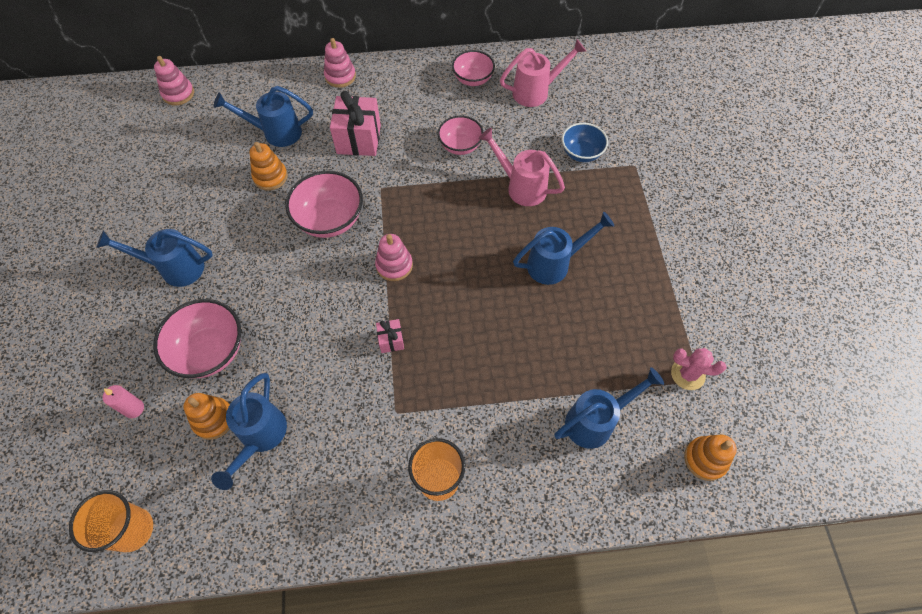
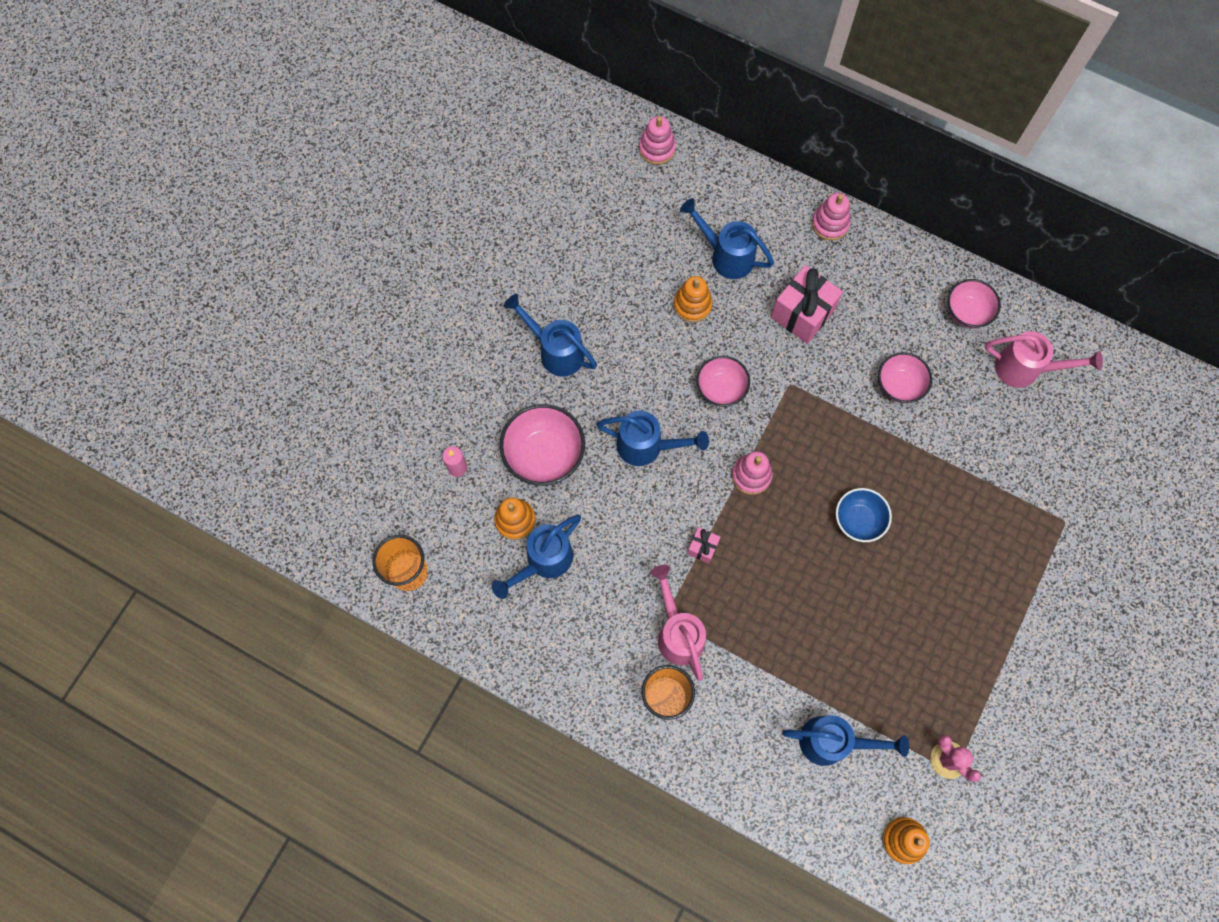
camera: 35 degrees right, 10 degrees up
(330, 220) = (721, 389): pink bowl -> pink bowl, size x0.65
(521, 187) = (929, 470): pink watering can -> pink watering can (678, 633)
(554, 264) = (903, 572): blue watering can -> blue watering can (647, 446)
(581, 153) = (1019, 472): blue bowl -> blue bowl (858, 520)

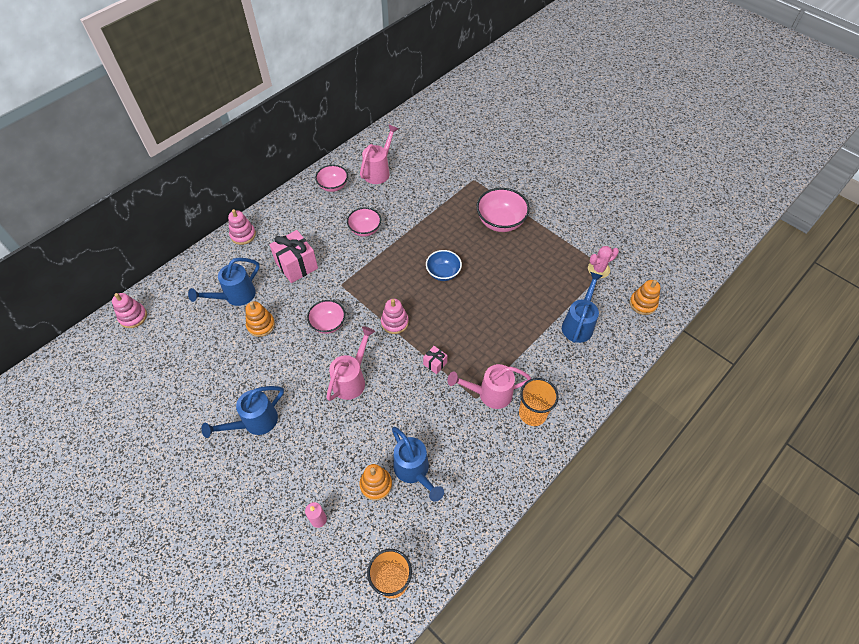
camera: 75 degrees left, 15 degrees down
(544, 455) = (332, 451): pink bowl -> pink bowl (500, 222)
(647, 446) = (352, 379): blue watering can -> pink watering can

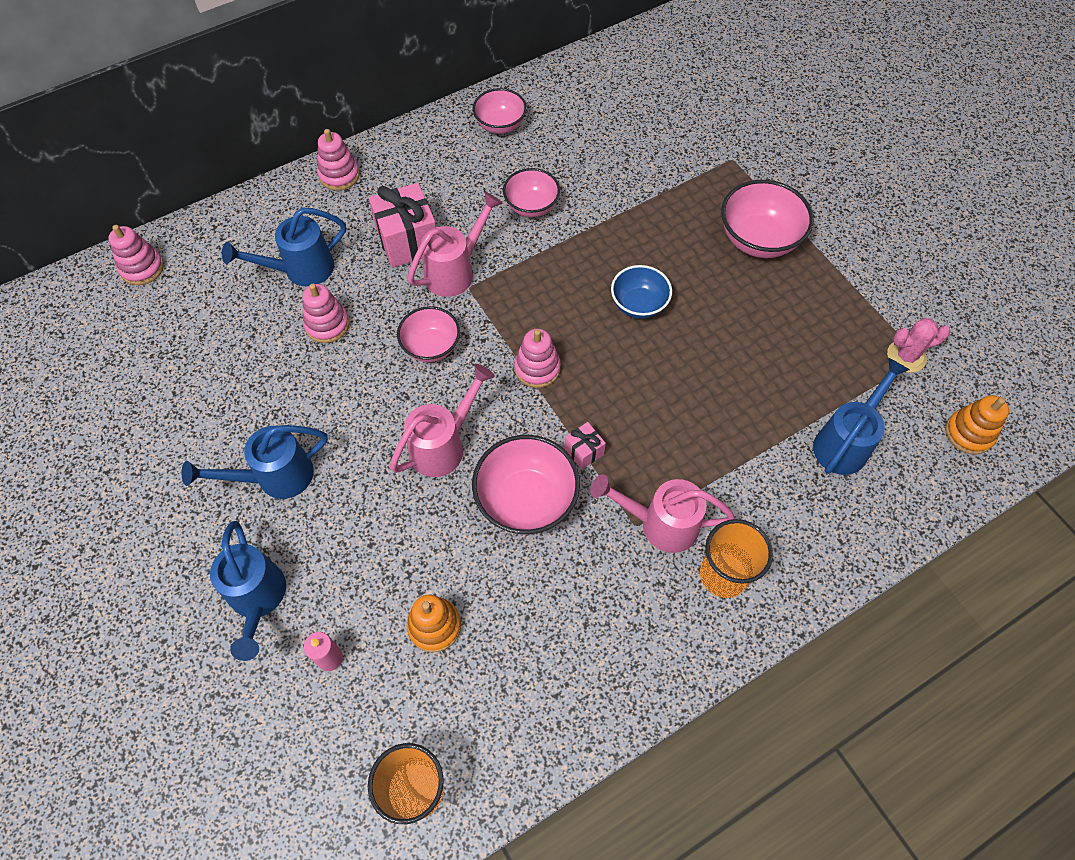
camera: 15 degrees right, 5 degrees up
(261, 325) = (327, 324): orange stacking toy -> pink stacking toy
(379, 171) = (580, 115): pink watering can -> pink watering can (455, 271)
(409, 399) = (526, 500): none -> pink bowl
(414, 471) = (501, 620): blue watering can -> blue watering can (258, 599)

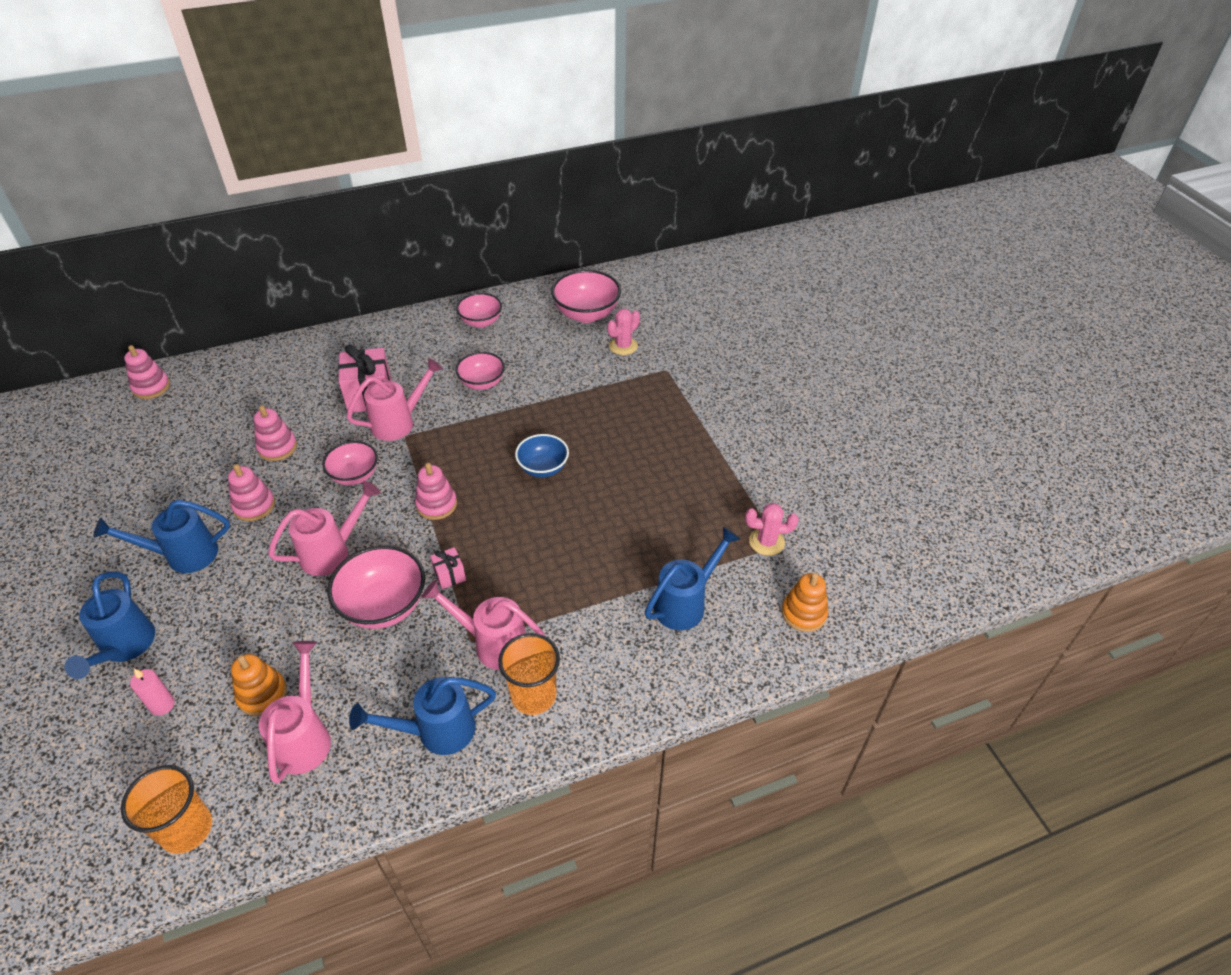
camera: 10 degrees right, 15 degrees down
(301, 270) = (274, 405): blue watering can -> blue watering can (437, 731)
(339, 175) = (336, 341): pink stacking toy -> pink stacking toy (254, 506)
(500, 665) = (305, 737): none -> pink watering can
(674, 135) = (623, 346): none -> pink cactus
(758, 239) = (666, 433): pink bowl -> pink bowl (586, 314)

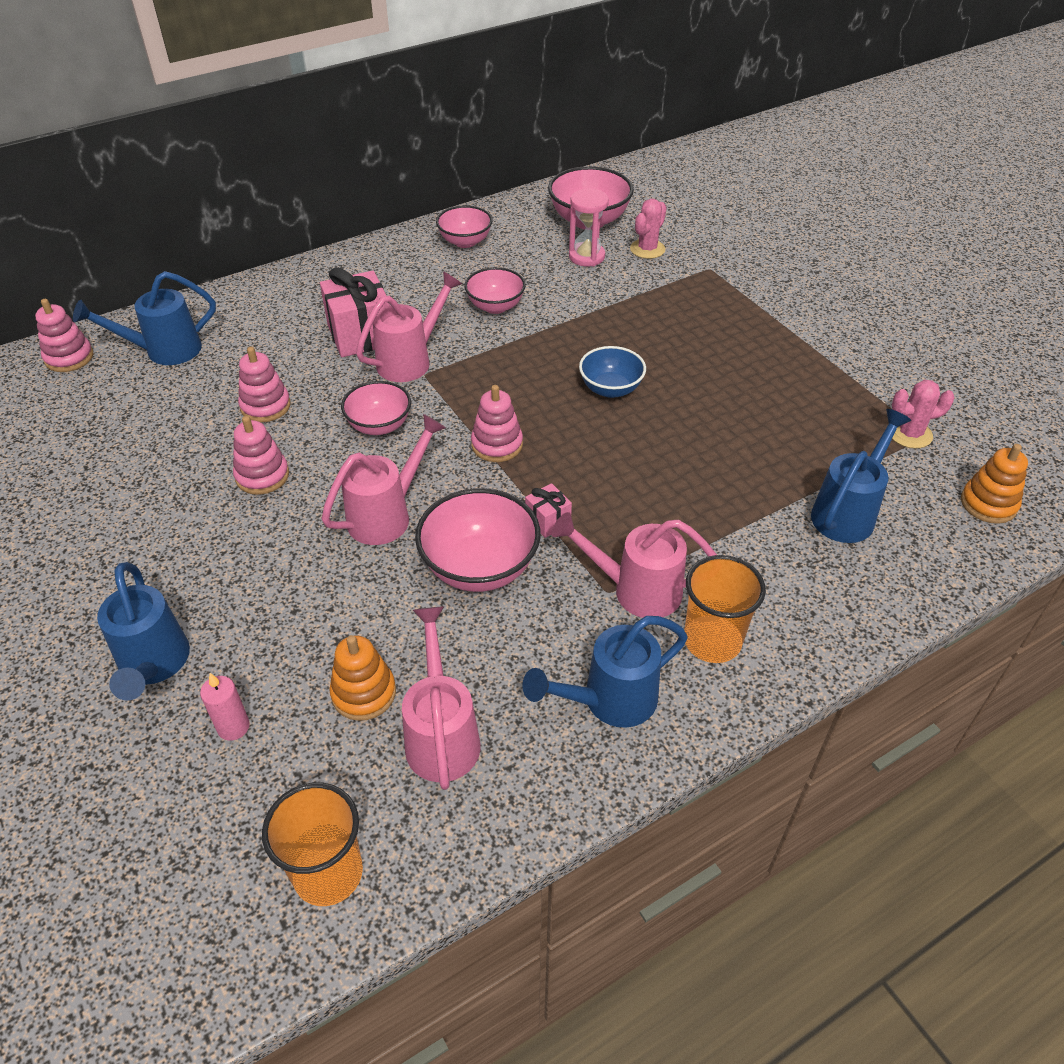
camera: 10 degrees left, 0 degrees up
(183, 555) = (190, 545): blue watering can -> blue watering can (164, 351)
(571, 347) = (586, 257): none -> pink hourglass

